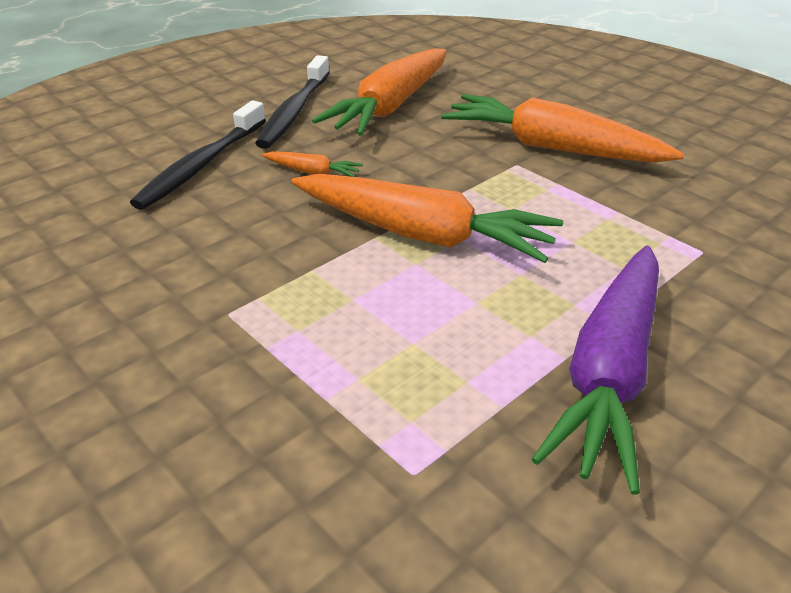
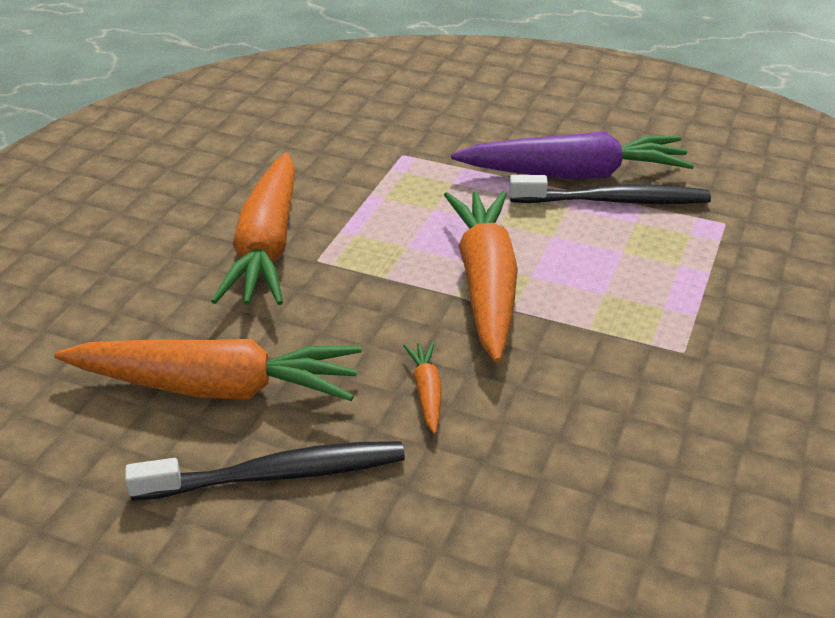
camera: 115 degrees left, 0 degrees up
(202, 165) = (476, 496): black toothbrush -> black toothbrush (613, 201)

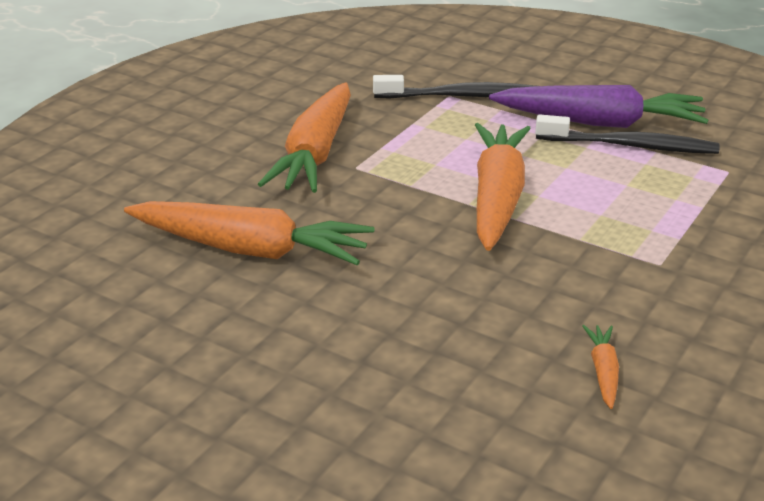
camera: 10 degrees right, 5 degrees down
(277, 474) = (286, 314): black toothbrush -> black toothbrush (460, 96)
(426, 392) = (425, 271): orange carrot -> orange carrot (603, 371)

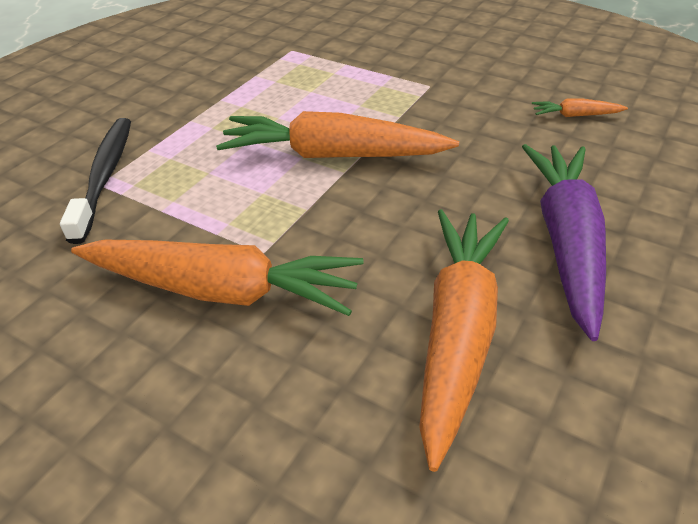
camera: 90 degrees left, 10 degrees up
(600, 123) = (195, 97): purple carrot -> purple carrot (566, 241)
(630, 146) = (243, 86): black toothbrush -> none

